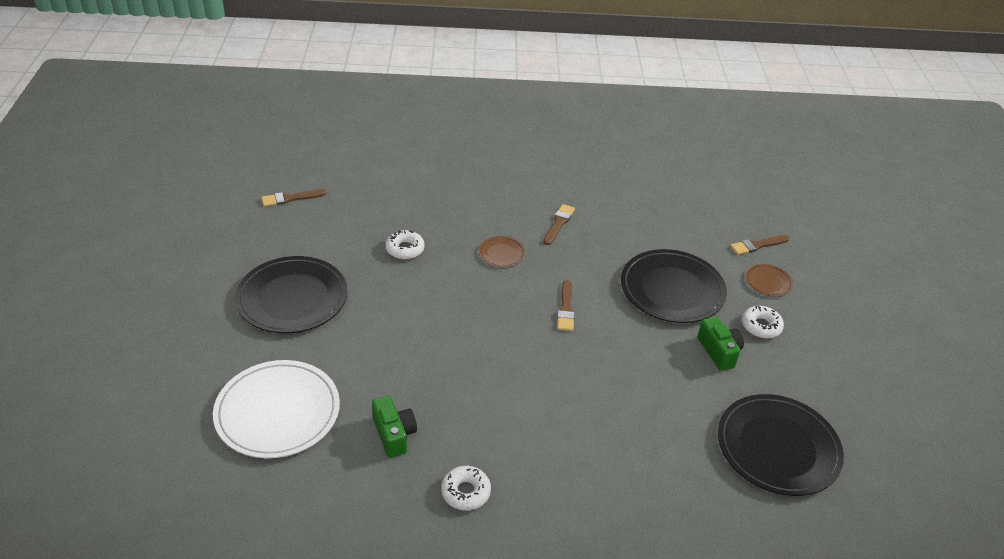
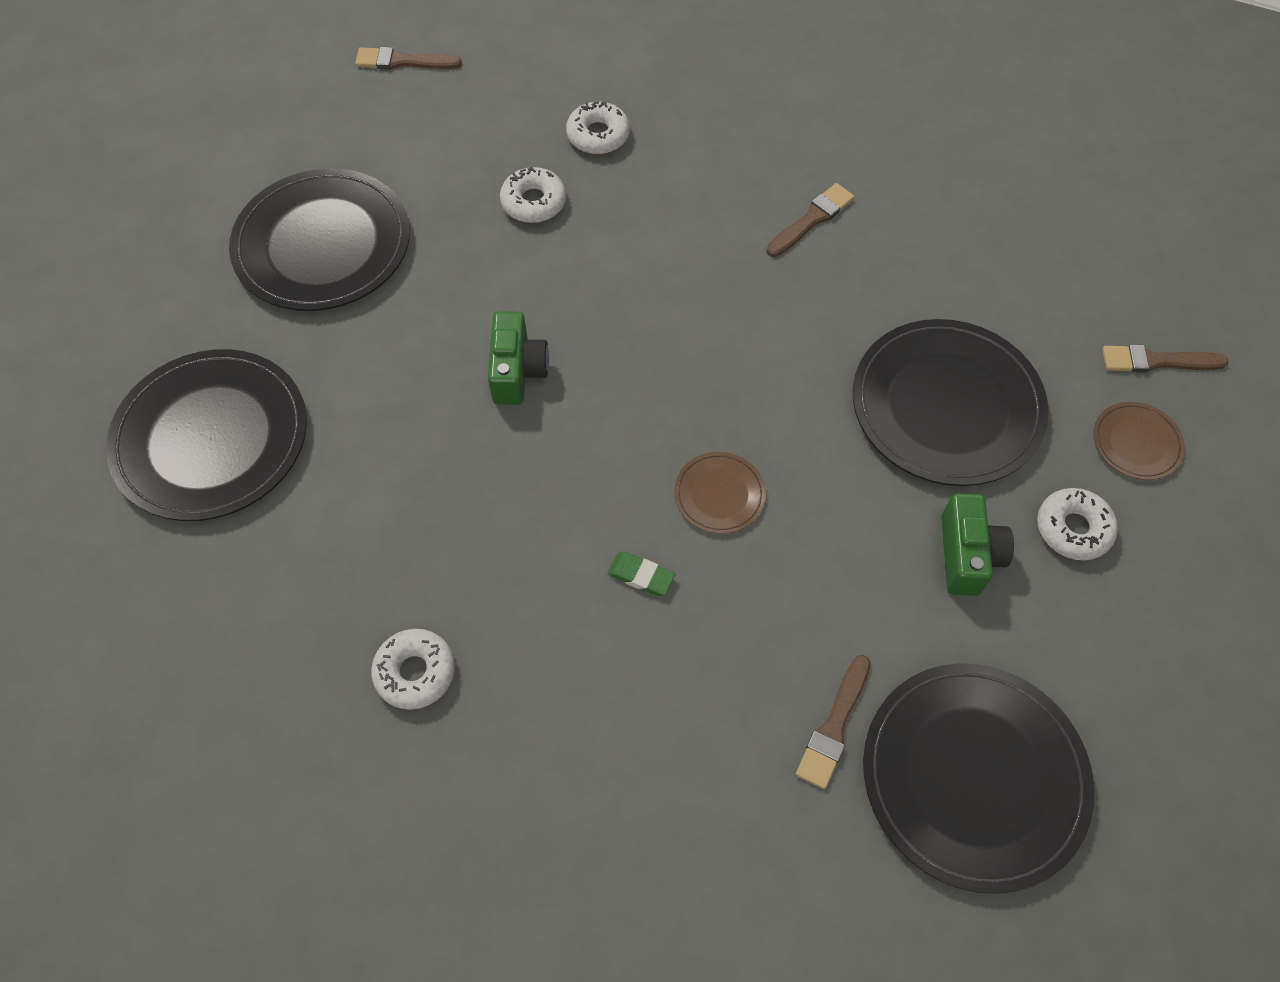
camera: 25 degrees right, 20 degrees up
(277, 412) = (211, 438): white plate -> black plate
(394, 434) = (358, 534): green camera -> green camera (517, 371)
(423, 210) = (598, 135): none -> white donut
(501, 253) = (686, 252): brown plate -> brown plate (719, 494)
(563, 408) = (641, 575): none -> green eraser
(566, 309) = (740, 389): brown brush -> brown brush (834, 726)

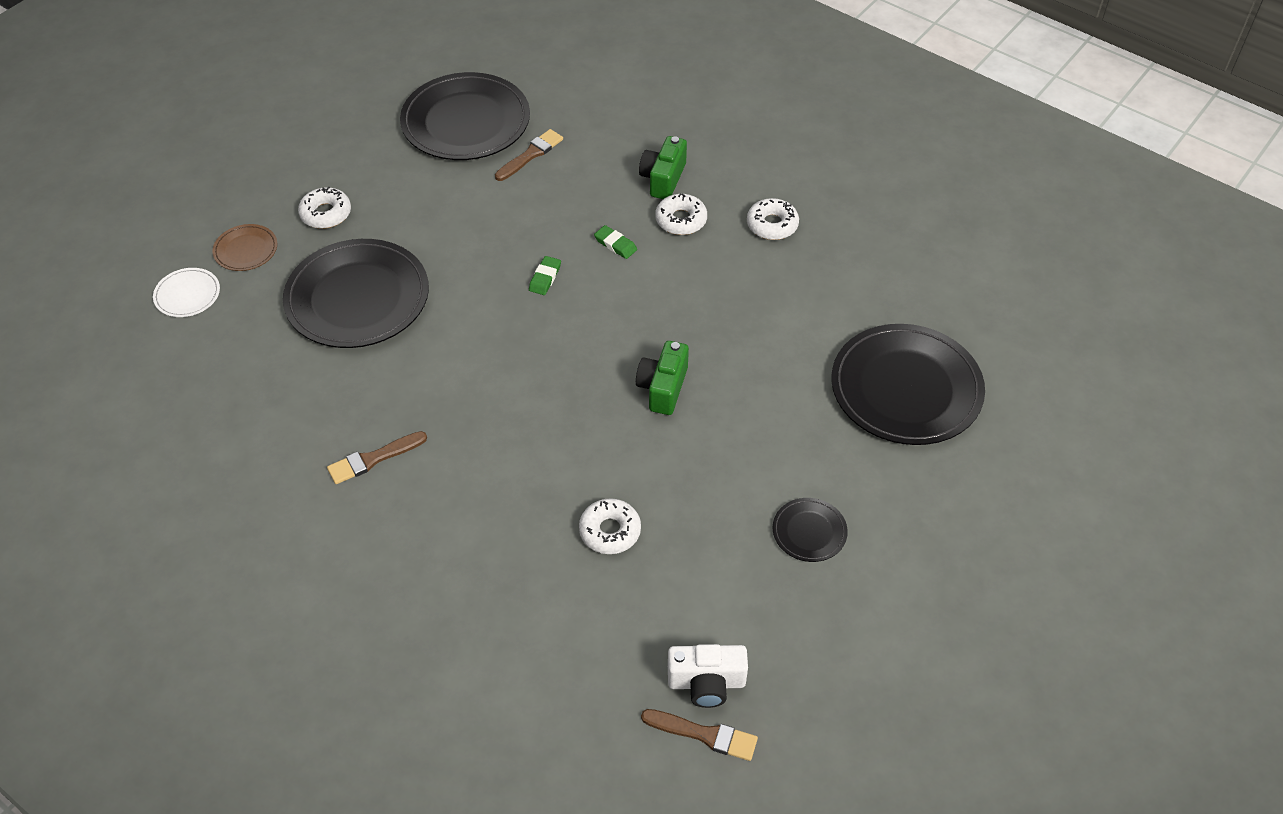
camera: 165 degrees left, 10 degrees down
(323, 245) = (809, 532): black plate -> black plate, size x0.46
(408, 97) = (706, 683): none -> white camera
(598, 135) = (527, 589): white donut -> white donut (681, 220)
(719, 494) = (545, 278): brown plate -> green eraser
(967, 555) = (402, 214): green camera -> green camera (663, 179)
(1156, 361) = (187, 295): brown brush -> white plate

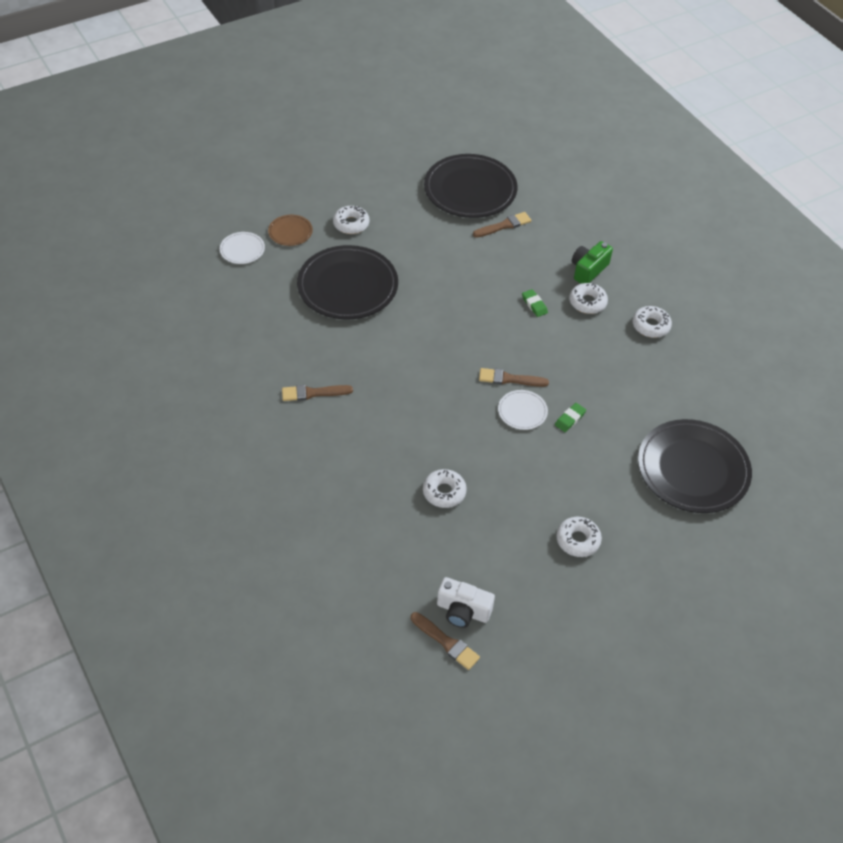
camera: 20 degrees right, 0 degrees up
(545, 278) = (476, 312): green eraser -> green eraser (570, 419)
(627, 351) = (509, 379): none -> brown brush
(663, 388) = (522, 411): green camera -> white plate
(809, 532) = (578, 540): black plate -> white donut

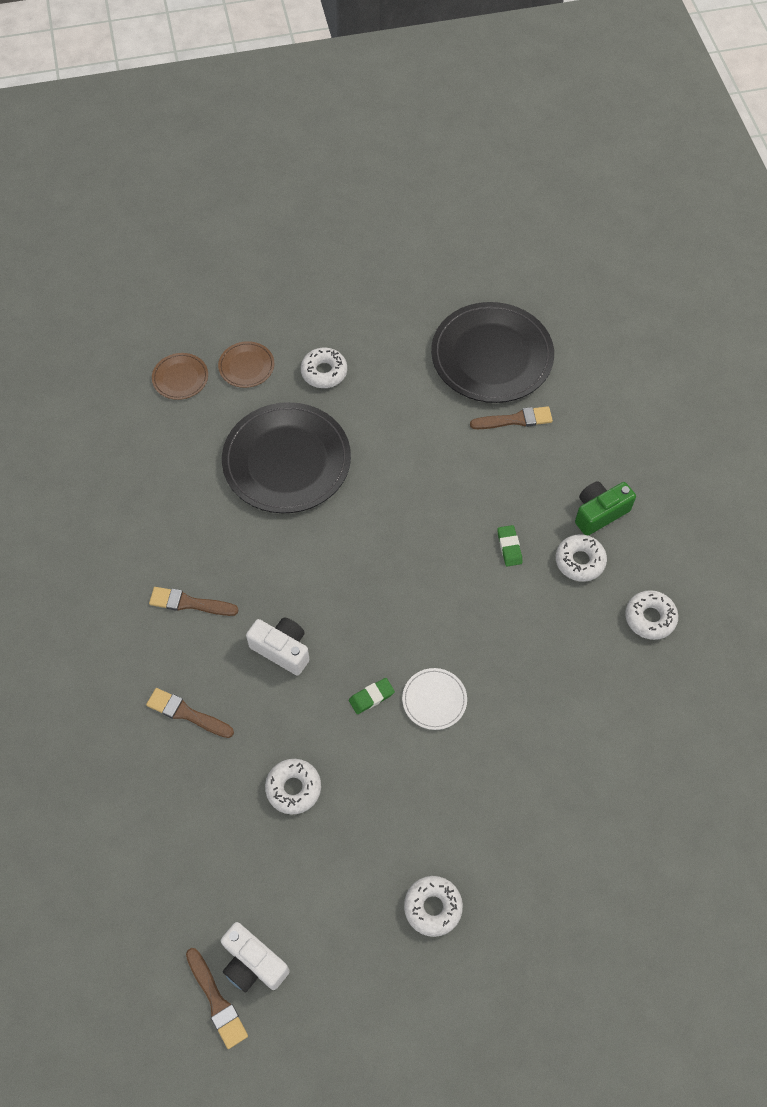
camera: 20 degrees right, 10 degrees up
(242, 249) = (180, 378): white plate -> brown plate
(397, 406) = (282, 649): none -> white camera
(509, 379) = (436, 648): brown brush -> brown brush (186, 713)
(570, 419) = (490, 728): green eraser -> green eraser (371, 697)
(693, 469) = (622, 848): black plate -> none

